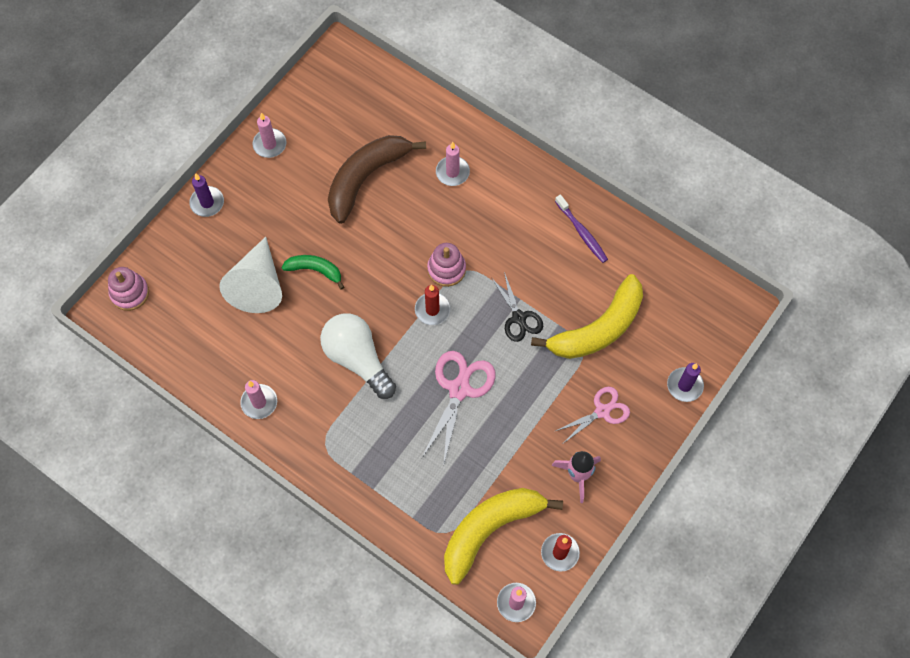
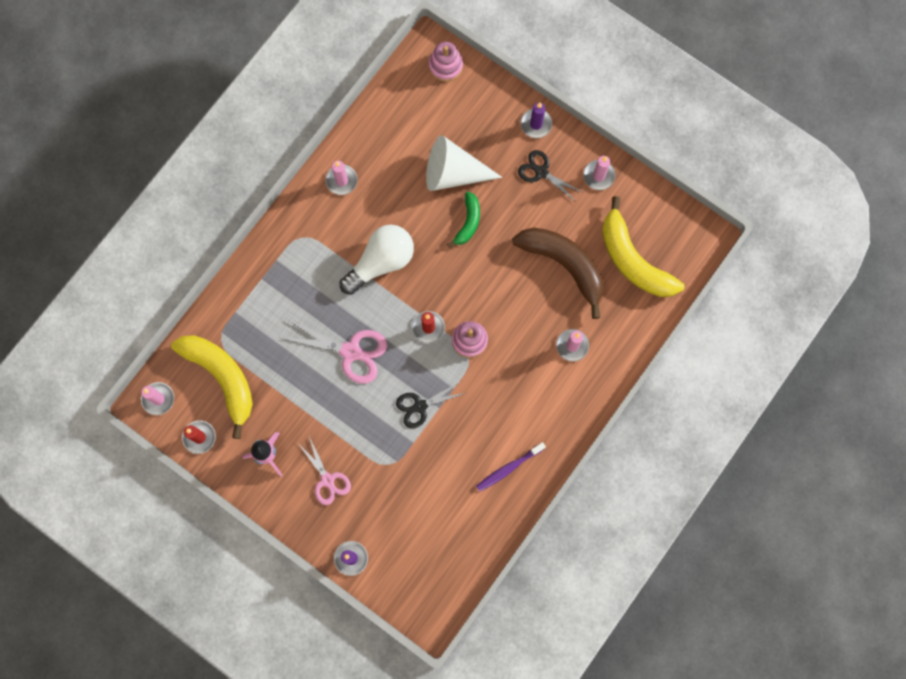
camera: 90 degrees right, 10 degrees up
(262, 198) = (541, 172): none -> black scissors
(598, 328) = (408, 479): yellow banana -> yellow banana (633, 260)

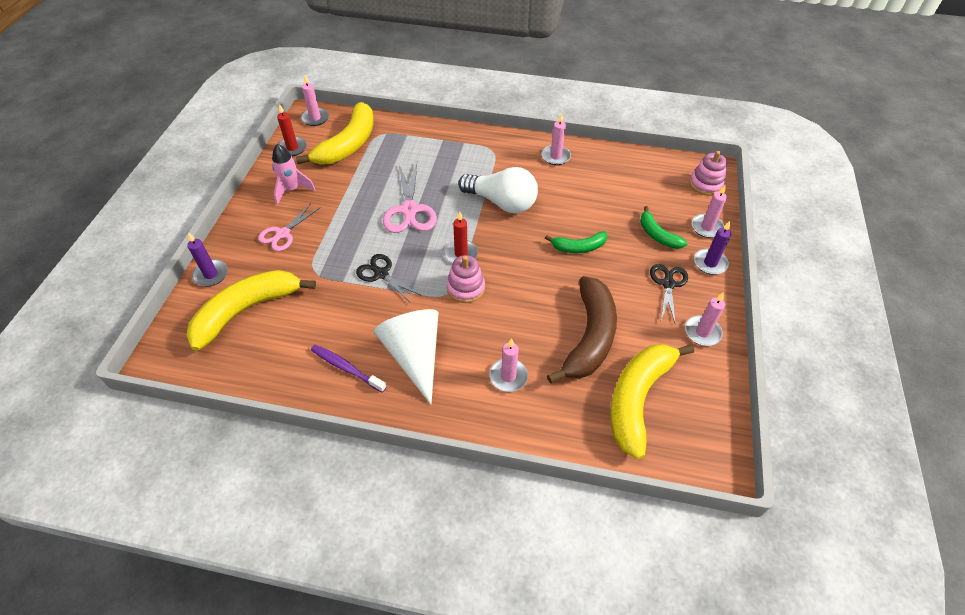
camera: 65 degrees right, 25 degrees down
(410, 535) = (246, 310): none -> yellow banana
(453, 173) = (616, 222): white cone -> white cone (414, 355)
(485, 147) = (657, 235): none -> green banana
(496, 100) = (707, 227): none -> pink candle

